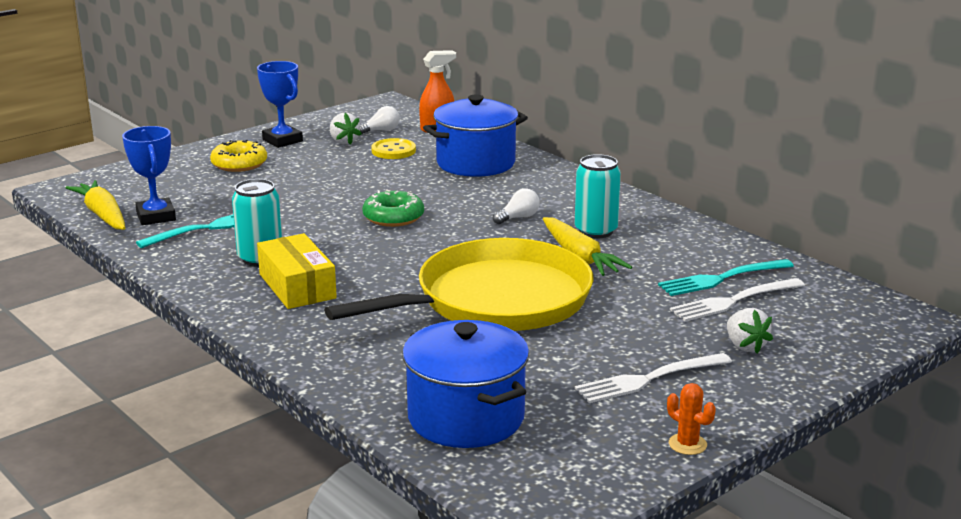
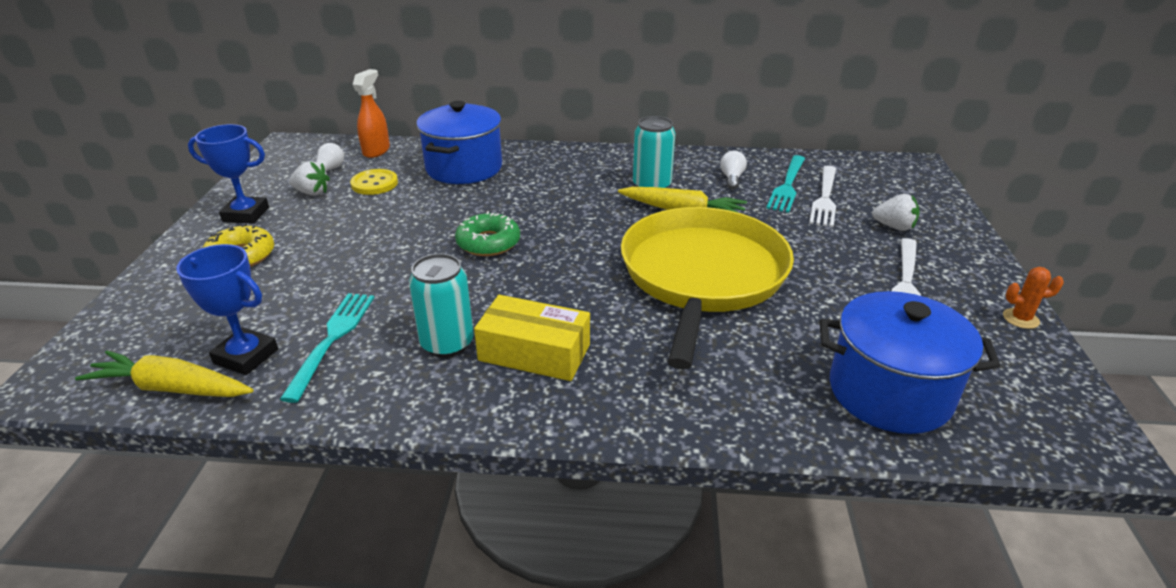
camera: 45 degrees left, 10 degrees up
(518, 217) = (582, 199): white light bulb -> white light bulb (732, 178)

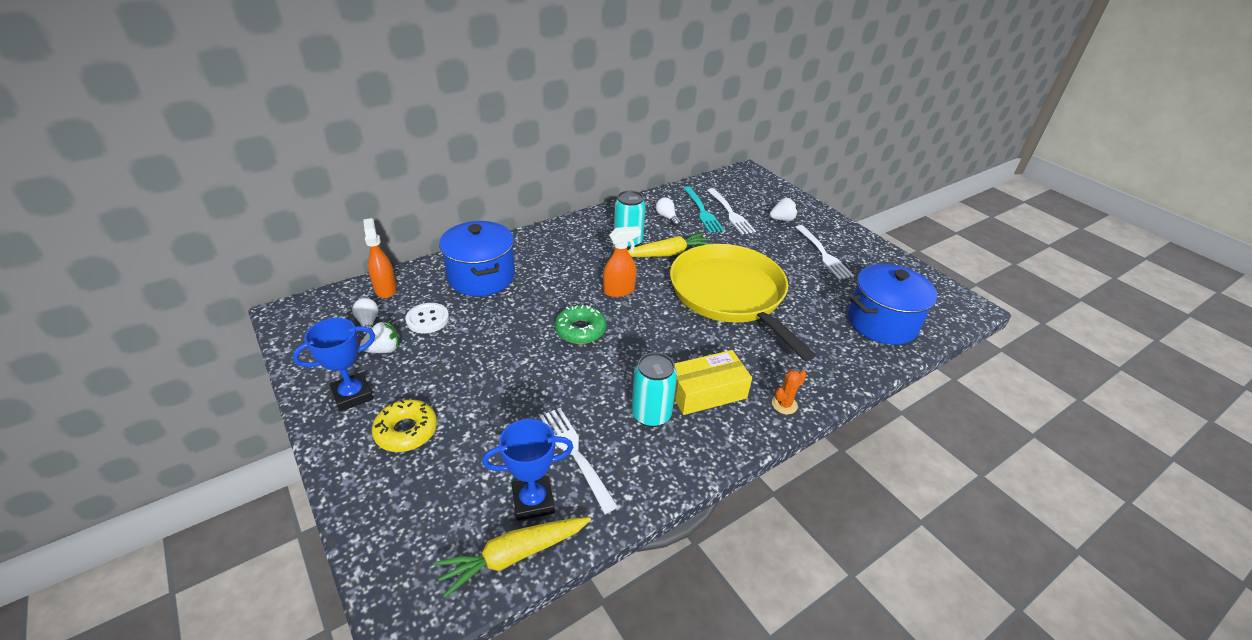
camera: 40 degrees left, 5 degrees up
(332, 340) = (575, 454): turquoise fork -> white fork
(374, 184) = (428, 319): yellow button -> white button
(577, 225) = (619, 291): none -> orange spray bottle
(1020, 319) = (885, 254): orange cactus -> orange cactus (784, 404)

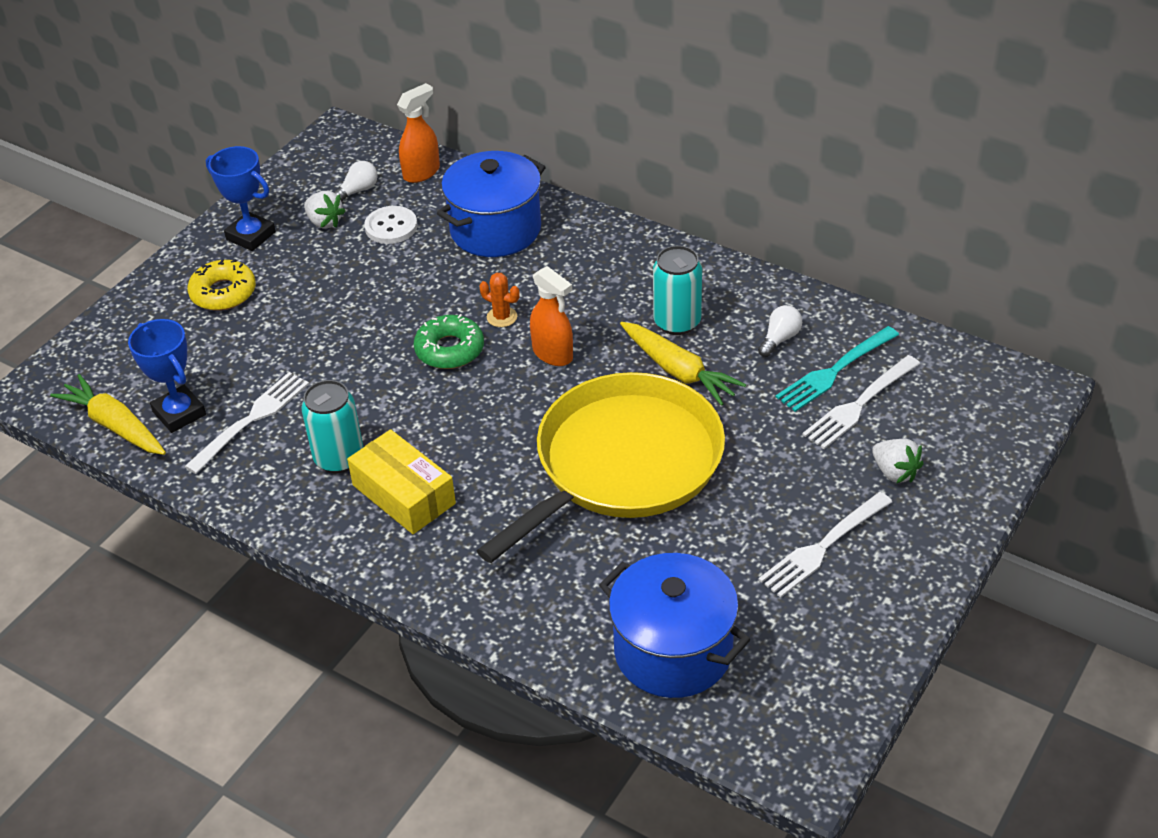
camera: 70 degrees right, 5 degrees up
(784, 404) = (421, 573): orange cactus -> orange cactus (502, 317)

